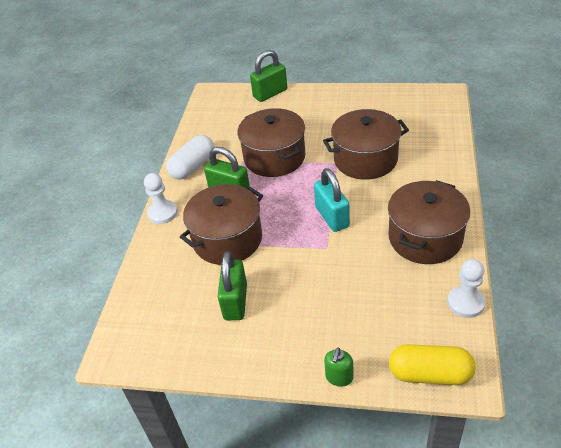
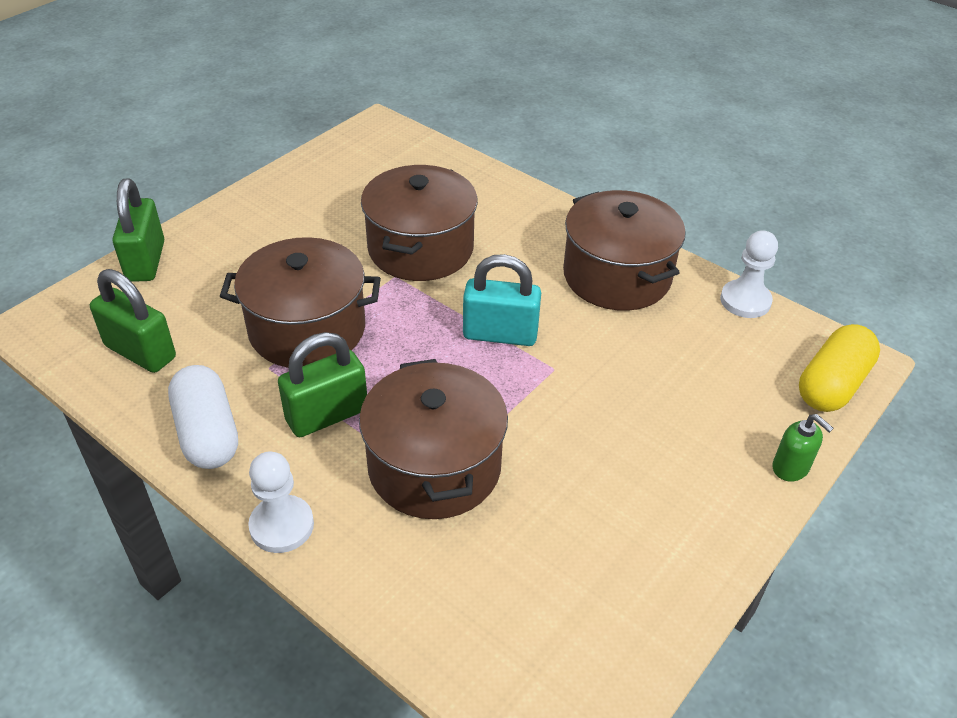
camera: 65 degrees left, 0 degrees up
(235, 302) = (577, 516): green padlock -> green padlock (140, 352)

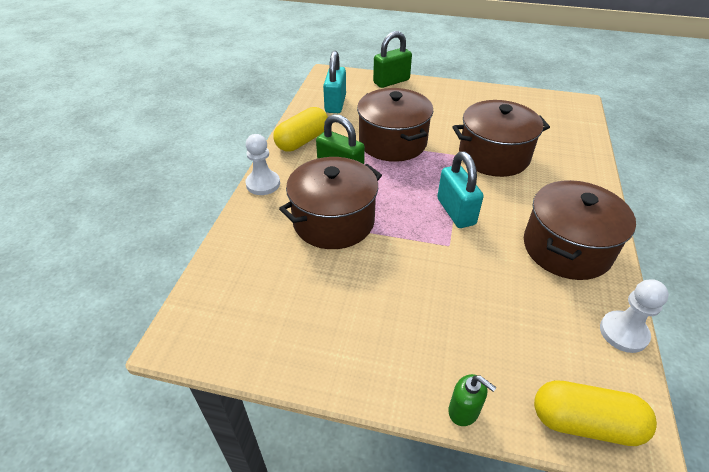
camera: 65 degrees right, 0 degrees up
(140, 352) = (335, 104): green padlock -> turquoise padlock
(207, 433) = (302, 141): white capsule -> yellow capsule
(790, 468) = (464, 411): green soap dispenser -> green soap dispenser turned 75 degrees counterclockwise

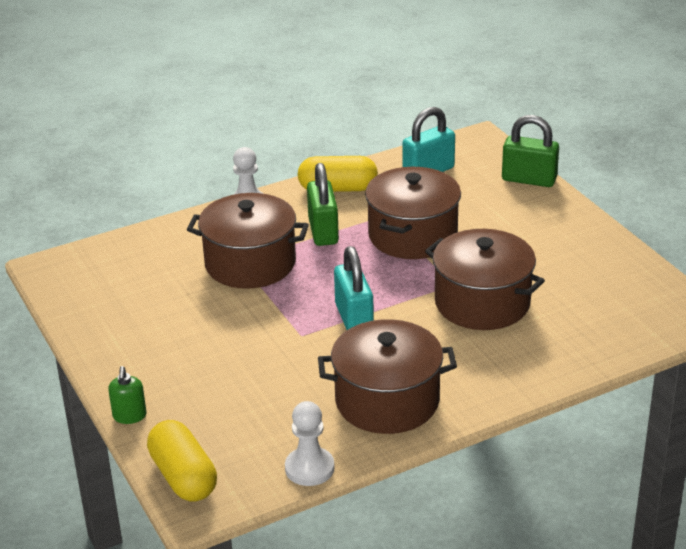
camera: 50 degrees right, 10 degrees down
(456, 211) = (354, 319): turquoise padlock -> turquoise padlock turned 45 degrees counterclockwise

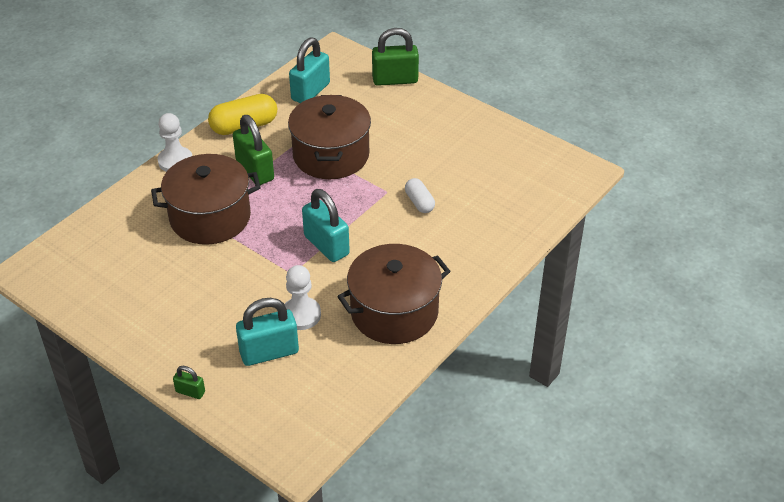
camera: 25 degrees left, 10 degrees up
(129, 416) = (190, 392): green soap dispenser -> green padlock
(183, 477) = (269, 433): yellow capsule -> none
(231, 402) = (269, 352): none -> turquoise padlock
(309, 468) = (367, 391): white pawn -> white pawn (301, 315)
(482, 303) = (419, 202): brown pot -> white capsule

